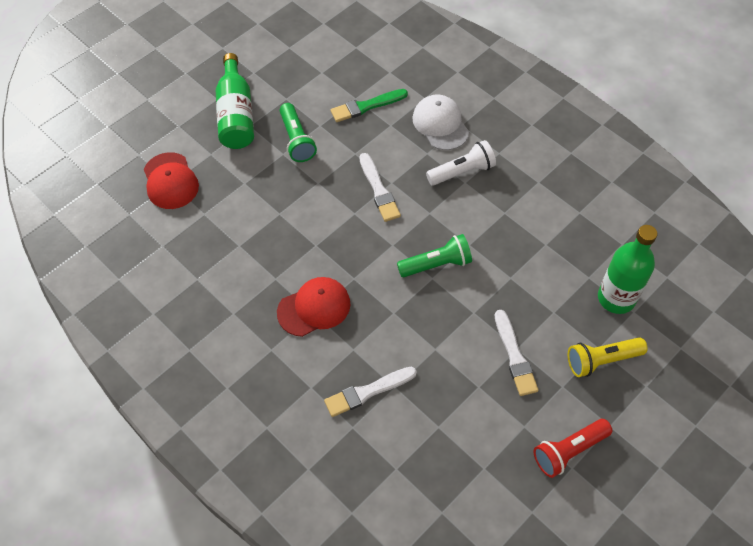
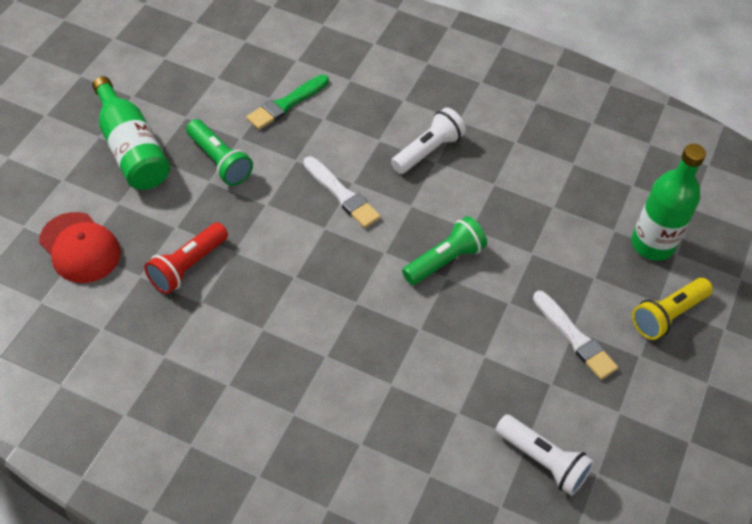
camera: 25 degrees left, 5 degrees down
(314, 308) = (324, 349): red cap -> none
(367, 392) = (429, 428): white brush -> none
(440, 124) = (380, 104): white cap -> none
(444, 445) = (542, 461): none -> white flashlight
(569, 451) = (678, 424): red flashlight -> red flashlight (187, 266)

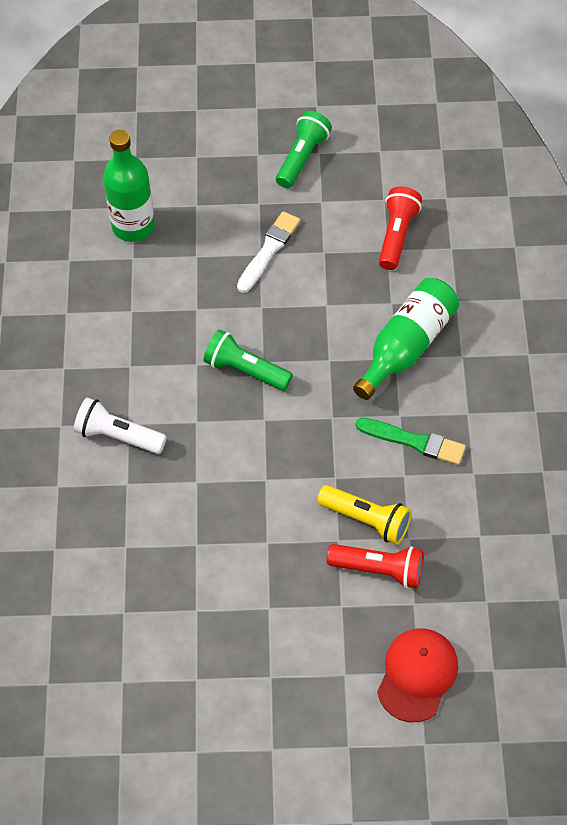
camera: 110 degrees left, 5 degrees up
(131, 149) = (271, 705): green bottle -> green bottle (406, 346)
(219, 161) = (239, 612): green flashlight -> green flashlight (302, 158)
(286, 104) = (123, 591): green brush -> green brush (414, 441)
(342, 194) = (217, 484): white brush -> none
(542, 461) = (397, 235): white flashlight -> red flashlight
(667, 315) = (206, 196): yellow flashlight -> yellow flashlight (366, 520)

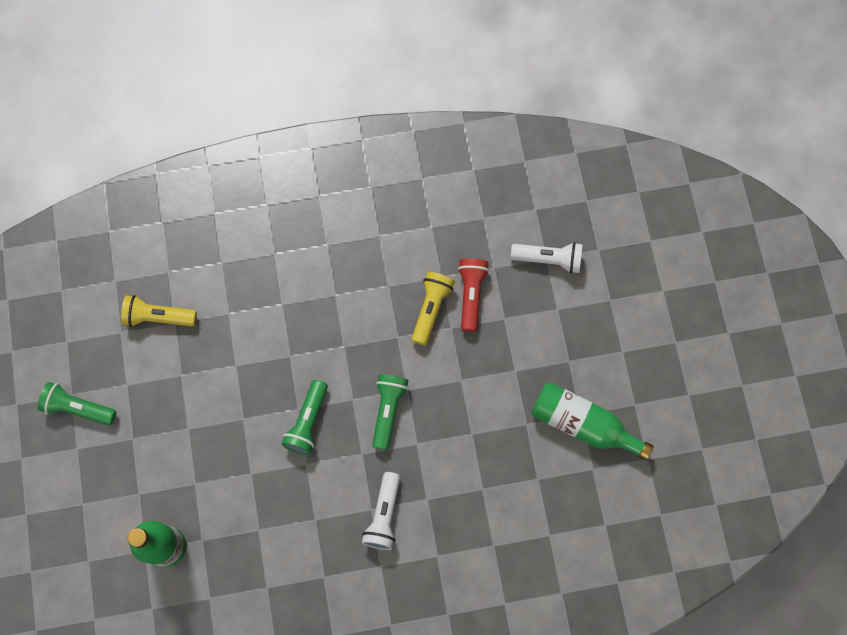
camera: 100 degrees left, 15 degrees up
(243, 455) = (388, 410): none -> green flashlight
(269, 250) = (183, 422): white brush -> none
(397, 235) = (158, 317): red flashlight -> yellow flashlight
(406, 346) = (270, 297): green bottle -> green bottle (583, 424)
(414, 441) = (357, 282): green brush -> none
(417, 675) = (549, 259): red cap -> white flashlight

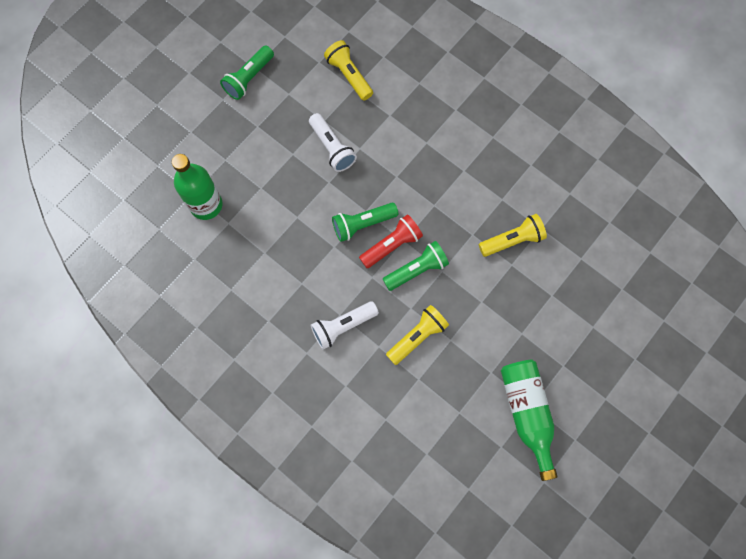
camera: 50 degrees right, 0 degrees up
(78, 408) = (249, 78): green flashlight -> green flashlight turned 120 degrees counterclockwise
(446, 459) = (417, 337): none -> yellow flashlight
(471, 295) = (547, 259): red flashlight -> red flashlight (392, 245)
(549, 259) = (623, 291): white flashlight -> white flashlight (332, 148)

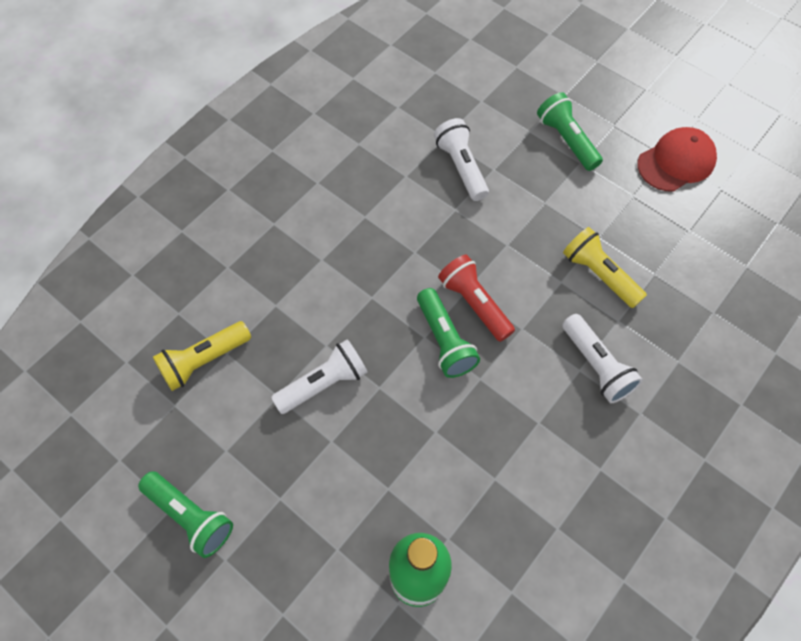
camera: 90 degrees left, 10 degrees down
(416, 270) = (508, 274): green flashlight -> green flashlight (566, 140)
(512, 240) = (461, 167): yellow flashlight -> white flashlight
(527, 413) = (676, 162): green bottle -> red cap

